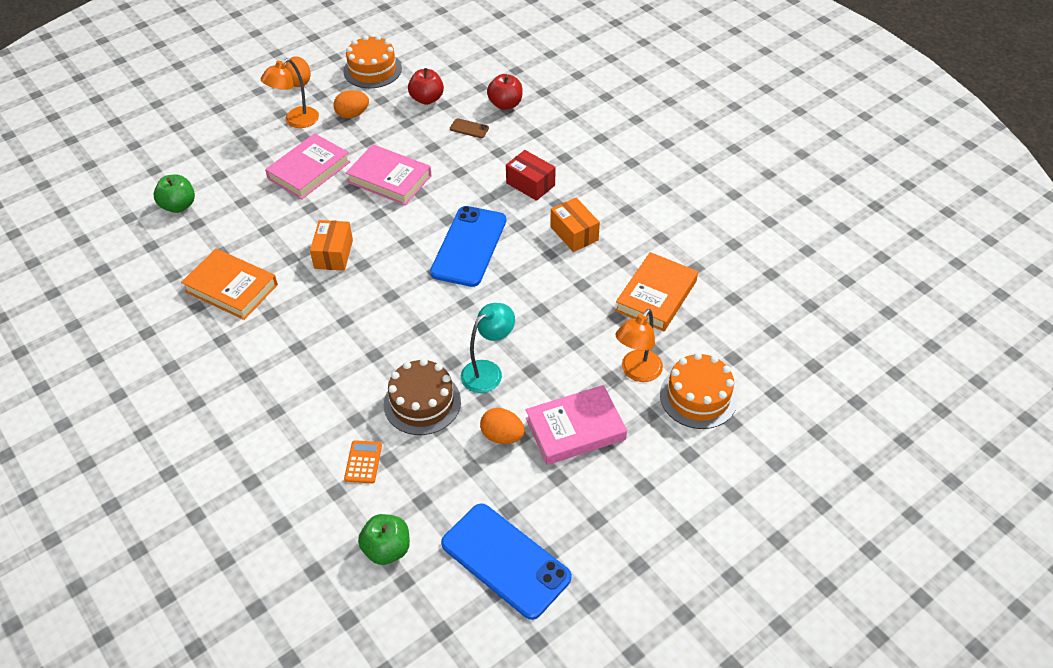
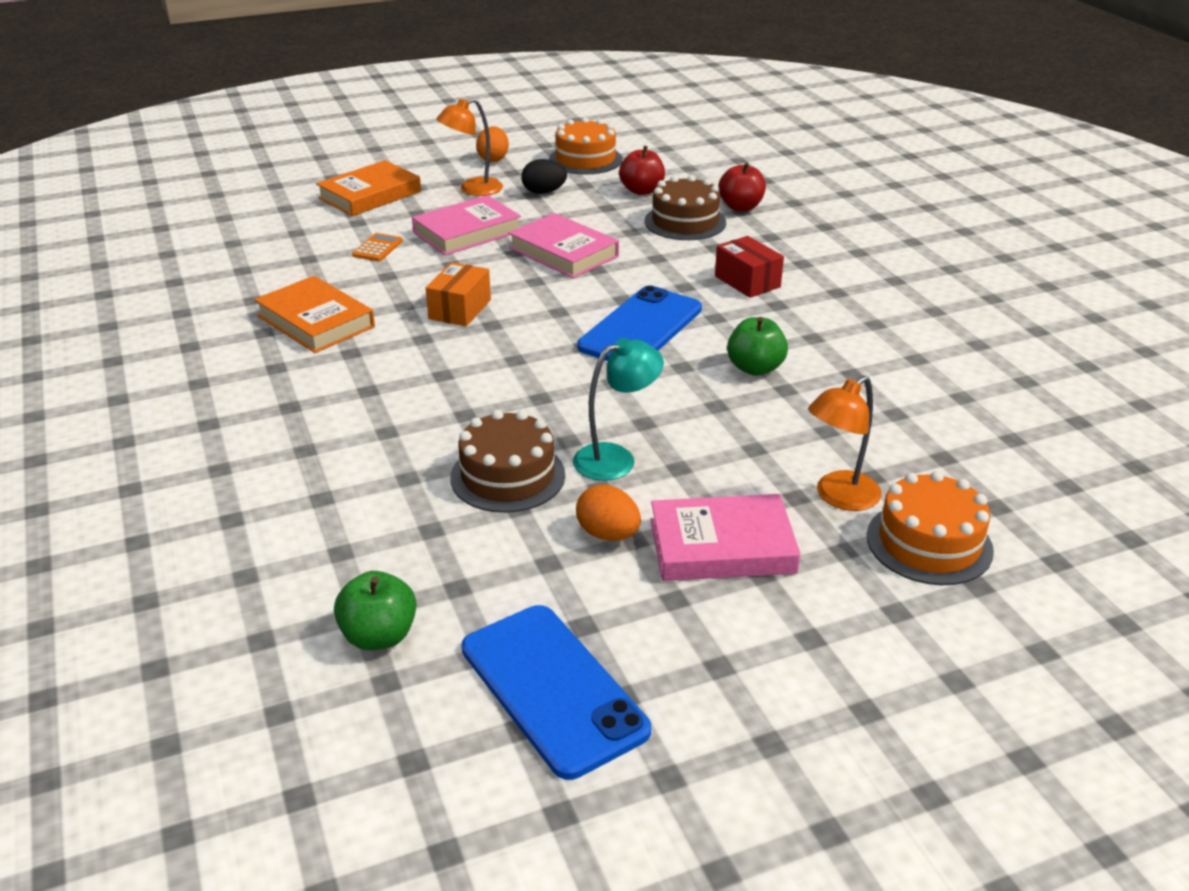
camera: 15 degrees right, 15 degrees down
(179, 206) = (295, 241): green apple -> green apple (755, 368)
(352, 114) = (544, 192): orange egg -> black egg
(363, 462) = (394, 526): orange calculator -> orange calculator (377, 248)
(469, 128) = (685, 222): brown phone -> brown cake
(574, 233) = (791, 336): orange box -> none
(656, 296) = (893, 418): orange book -> orange book (370, 195)

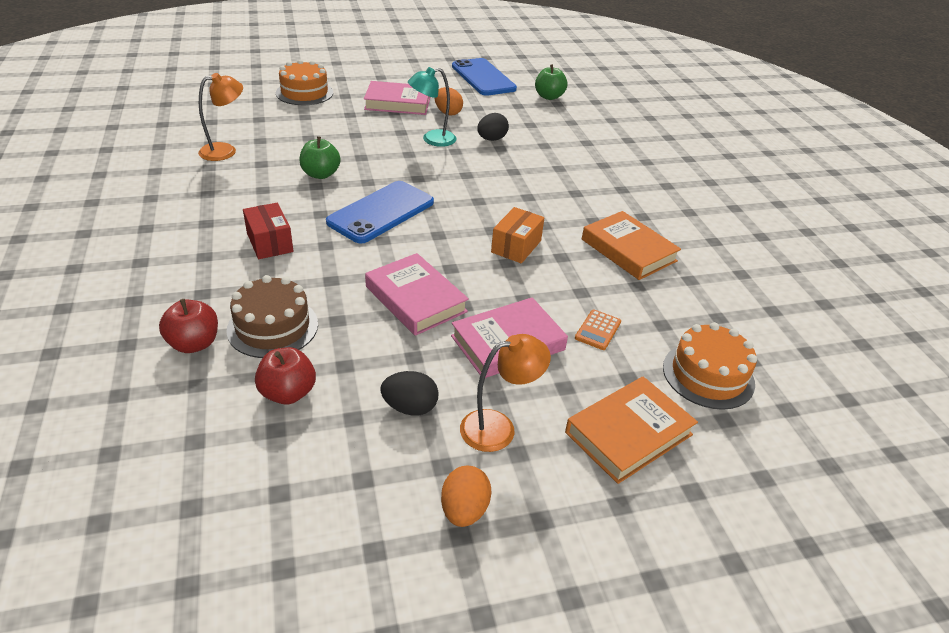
camera: 175 degrees left, 5 degrees up
(507, 476) = (491, 139): brown cake -> black egg
(585, 159) = (328, 487): orange cake -> orange cake (708, 375)
(839, 497) = (329, 111): orange lamp -> orange lamp (225, 151)

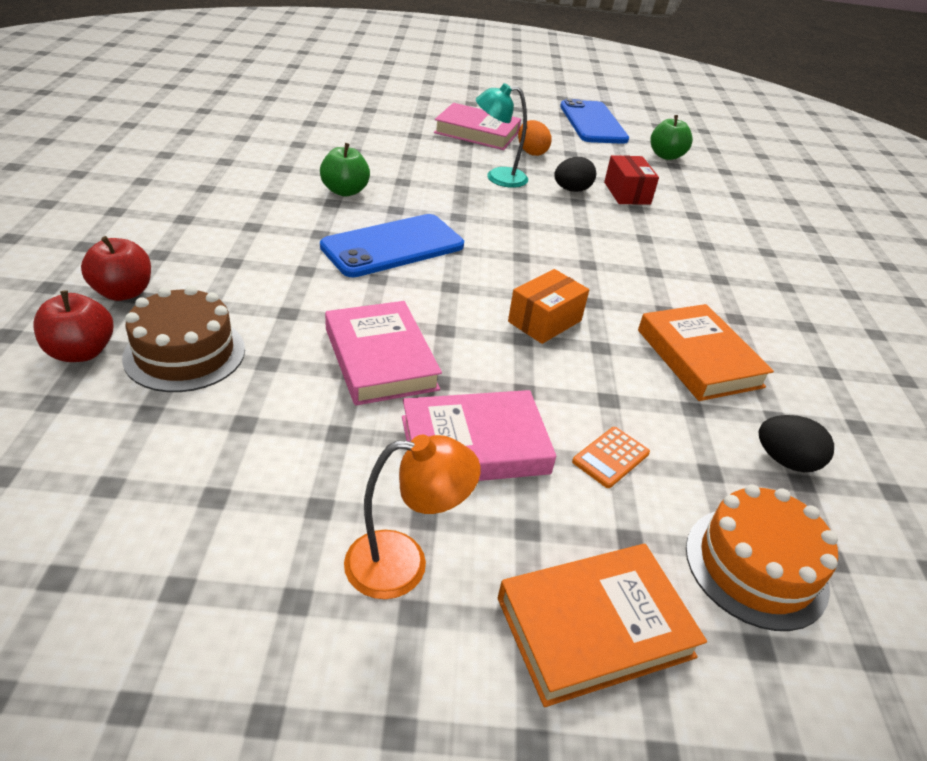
camera: 15 degrees right, 0 degrees up
(225, 151) = (253, 148): orange lamp -> none
(270, 242) = (242, 254): red box -> red box (627, 193)
(288, 393) = (152, 441): red apple -> red apple (123, 292)
(304, 93) = (375, 105): orange cake -> none
(410, 407) = (296, 502): black egg -> black egg (785, 461)
(464, 510) = (291, 680): orange egg -> none

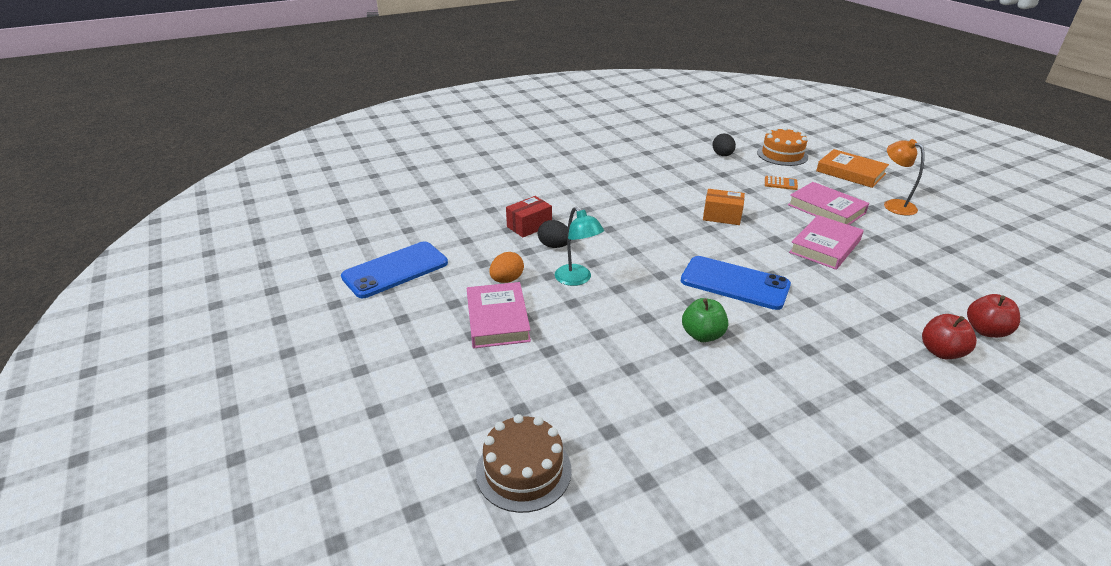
camera: 115 degrees left, 5 degrees down
(185, 353) = (925, 299): brown cake -> brown cake (523, 471)
(666, 156) = (435, 225): green apple -> none
(698, 358) = (685, 177): orange book -> none

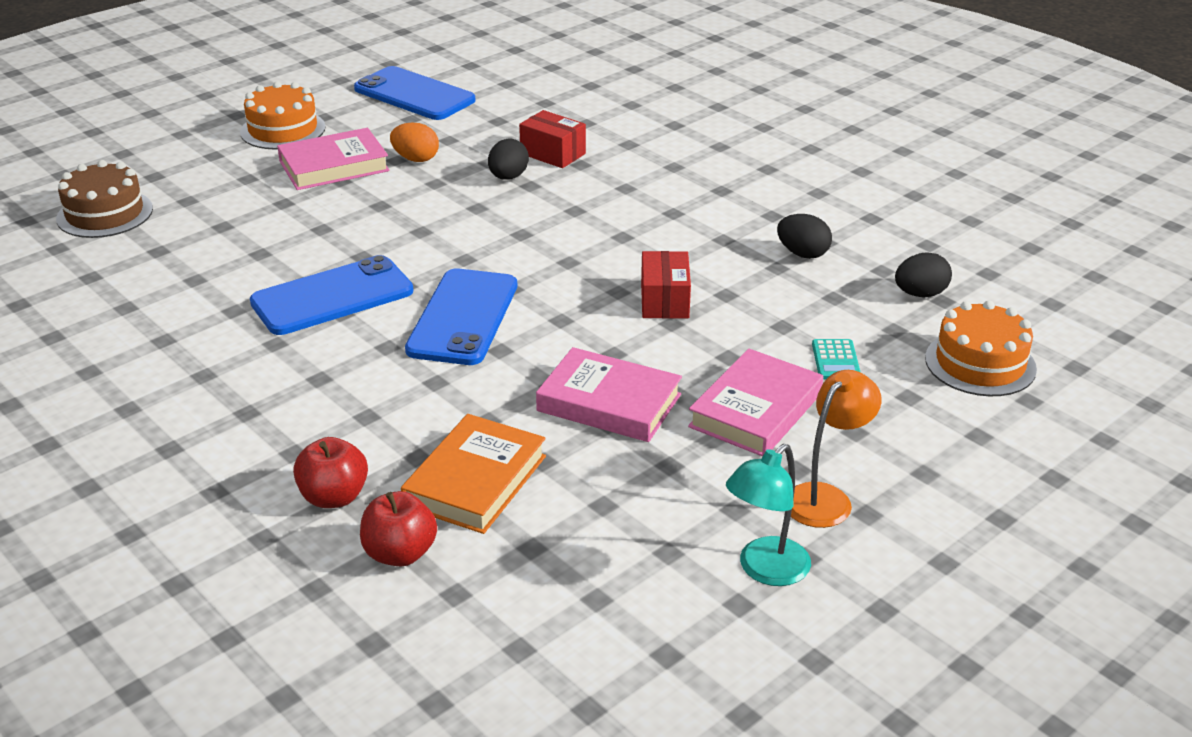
camera: 75 degrees right, 0 degrees up
(412, 343) = (283, 130): none -> orange cake
(577, 279) = (432, 202): turquoise lamp -> turquoise lamp (765, 570)
(679, 174) = (802, 254): none -> black egg
(702, 335) = (332, 297): green apple -> blue phone
(721, 216) = (664, 301): orange box -> red box
(780, 183) = (835, 360): orange calculator -> turquoise calculator
(850, 172) = (953, 450): orange book -> orange book (475, 481)

